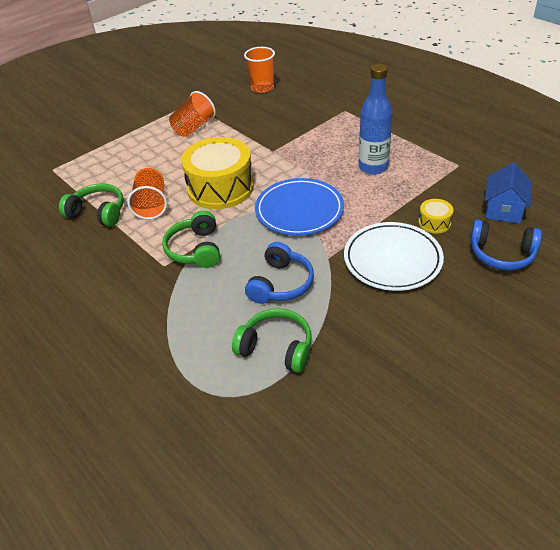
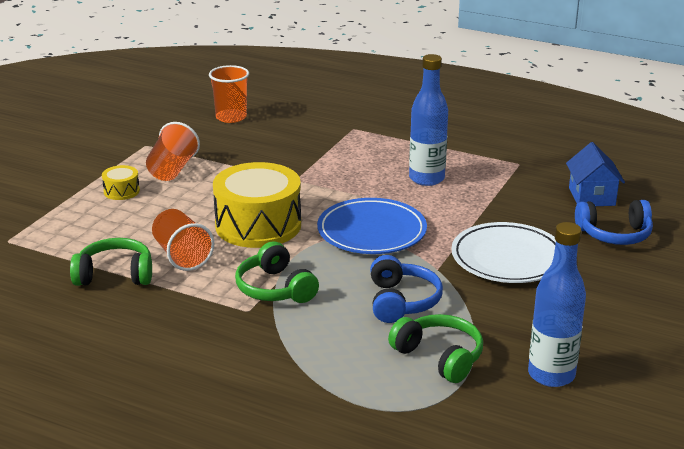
camera: 25 degrees left, 15 degrees down
(276, 348) = (439, 357): green headphones -> green headphones turned 45 degrees clockwise
(357, 393) = (551, 375): none -> blue bottle
(434, 223) = (529, 219): yellow drum -> yellow drum (121, 191)

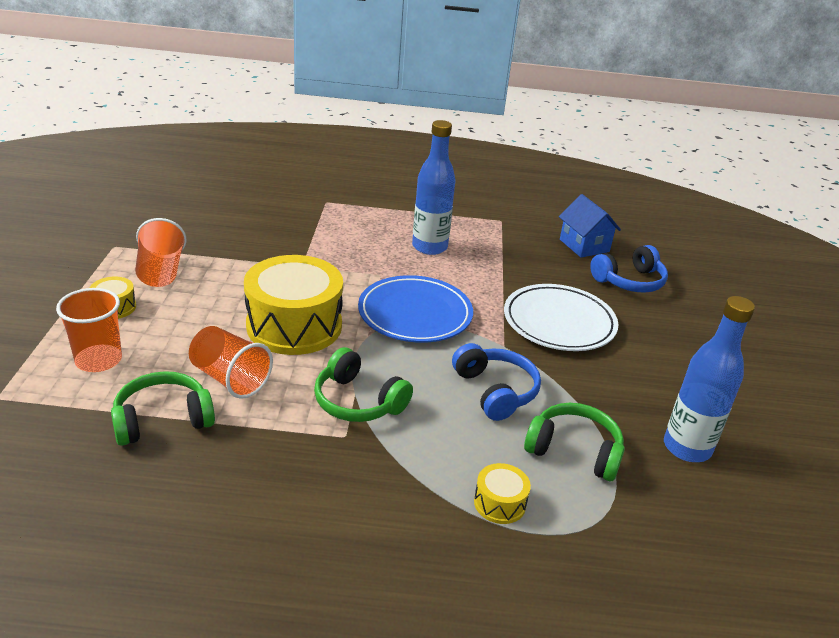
camera: 25 degrees left, 5 degrees up
(231, 117) = (193, 203): orange cup -> orange cup (98, 360)
(343, 379) = (499, 503): none -> yellow drum

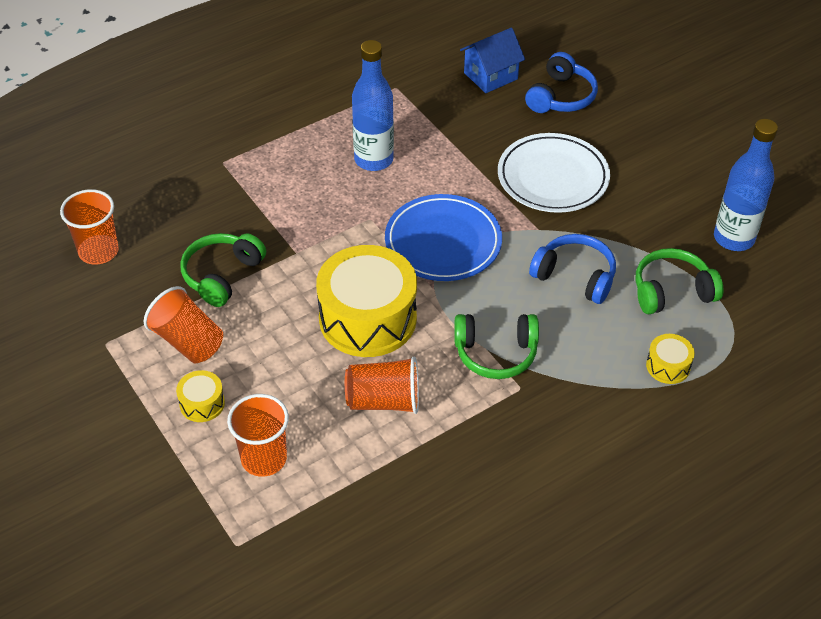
camera: 35 degrees left, 15 degrees up
(162, 420) = (383, 469): green headphones -> green headphones (222, 275)
(185, 204) = (98, 251): none -> orange cup
(584, 245) = (490, 76): blue house -> blue house turned 60 degrees counterclockwise

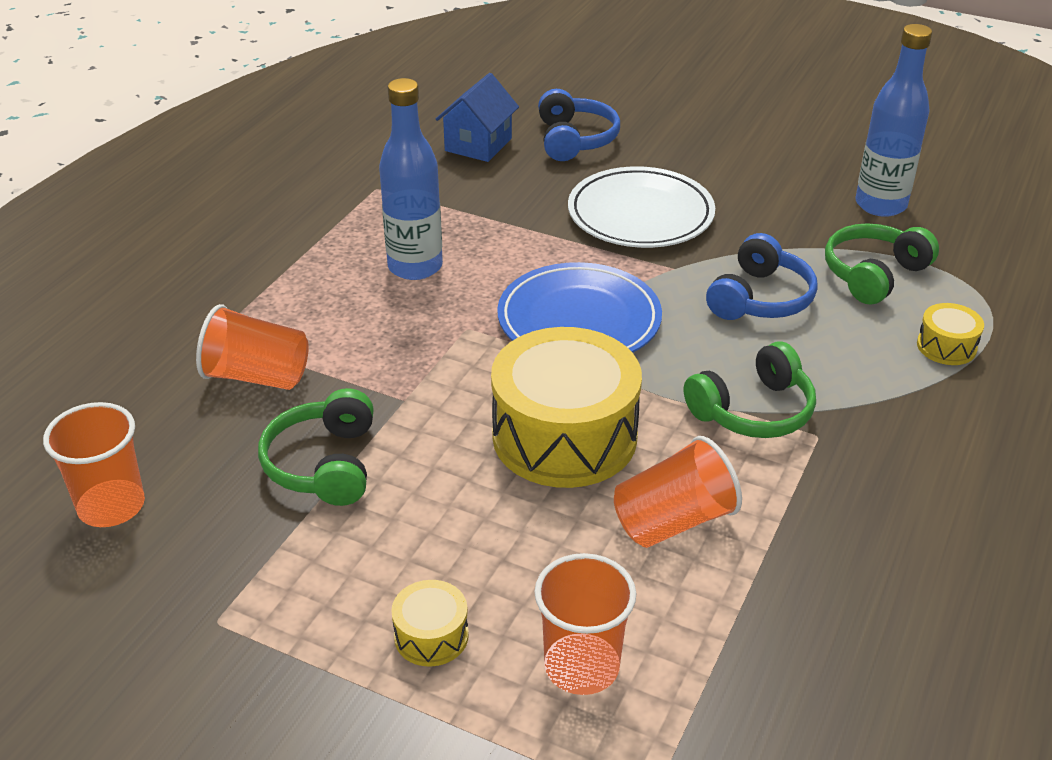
camera: 30 degrees left, 10 degrees down
(188, 341) = (343, 565): orange cup -> orange cup (257, 376)
(575, 276) = (760, 298): blue headphones -> blue headphones turned 120 degrees clockwise

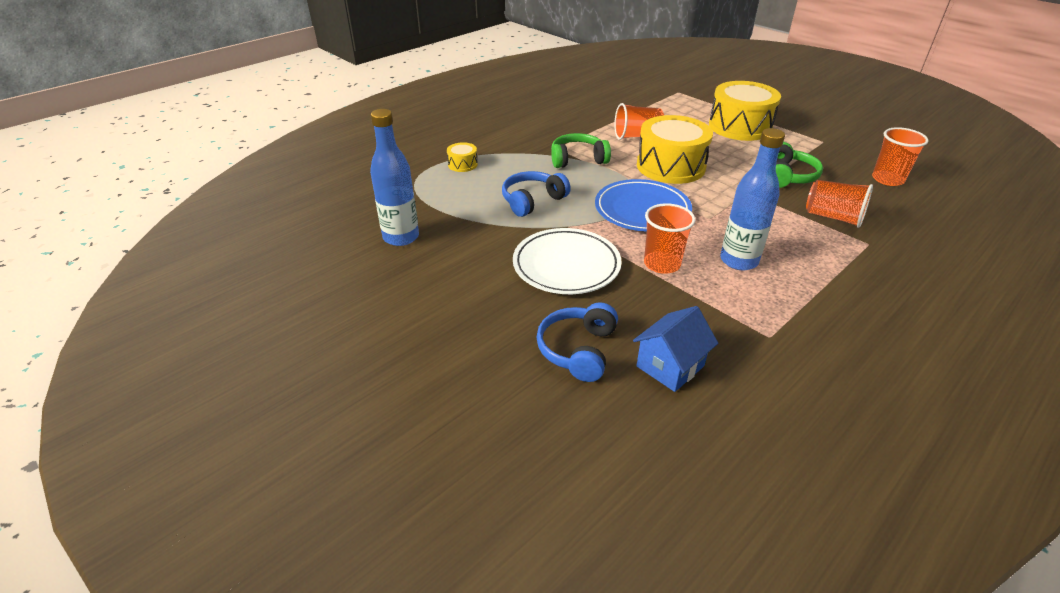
camera: 160 degrees left, 0 degrees up
(431, 636) = (740, 126): yellow drum -> yellow drum, size x2.29
(581, 666) = (688, 113): orange cup -> orange cup (662, 264)
(873, 274) = (457, 200): green headphones -> none

